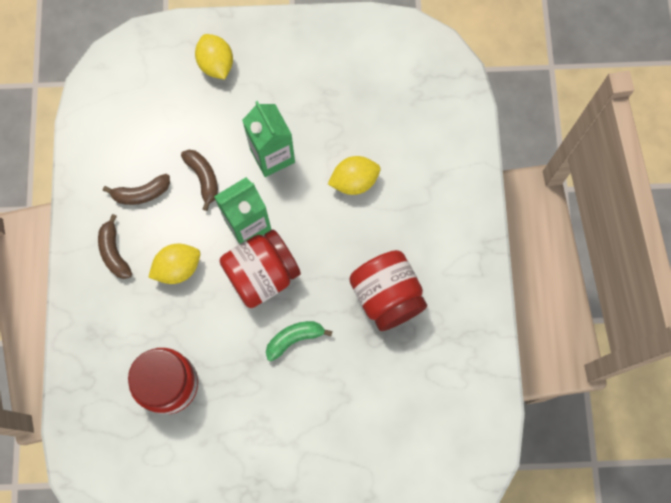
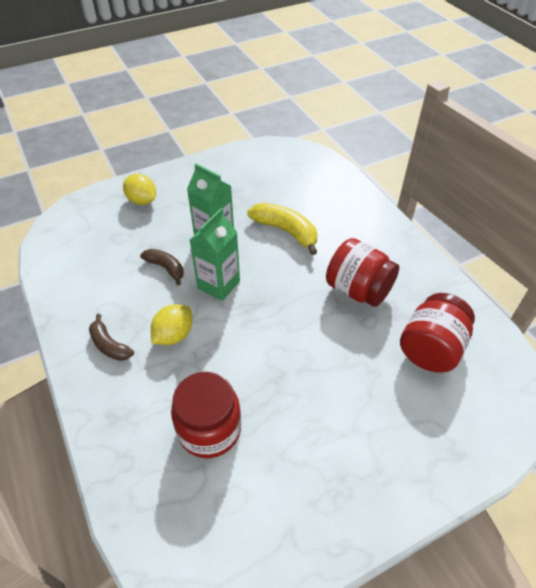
camera: 25 degrees left, 25 degrees down
(141, 193) = (117, 295): brown banana -> none
(262, 275) = (249, 313): red jar -> red jar (430, 349)
(294, 339) = (304, 347): green banana -> none
(354, 181) = (286, 231): yellow lemon -> yellow banana

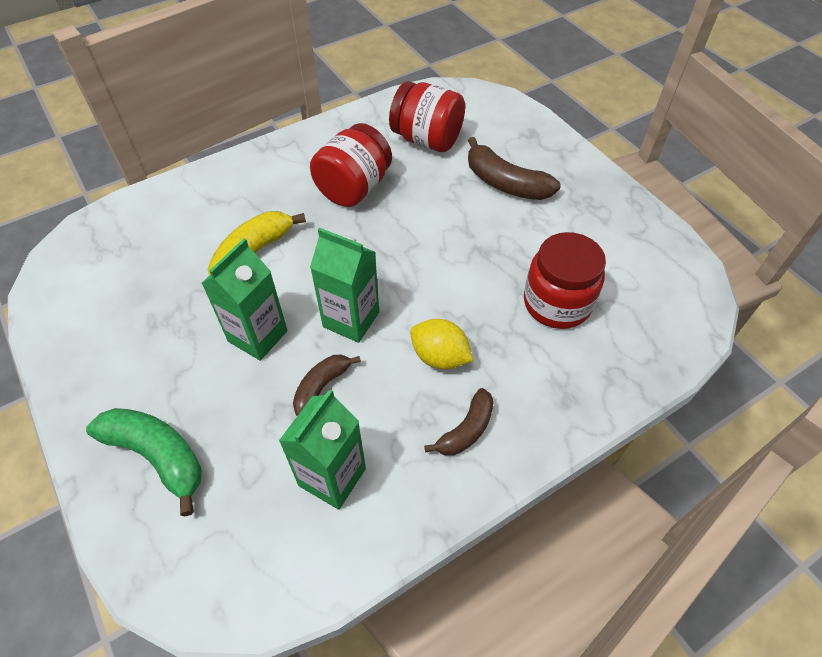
camera: 95 degrees left, 5 degrees up
(102, 273) = (332, 477): none -> green carton
(142, 201) = (158, 455): yellow lemon -> green banana
(369, 411) = (505, 183): none -> brown banana

